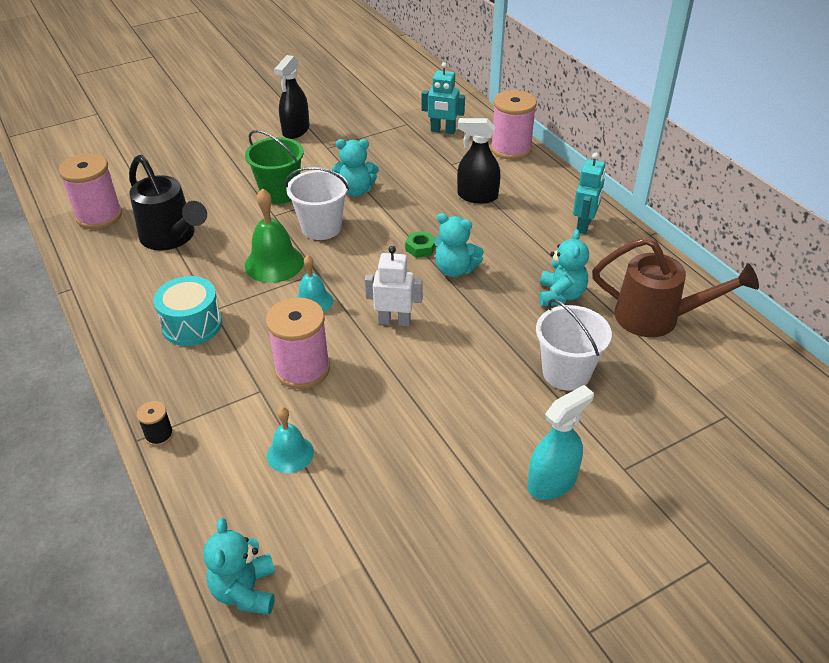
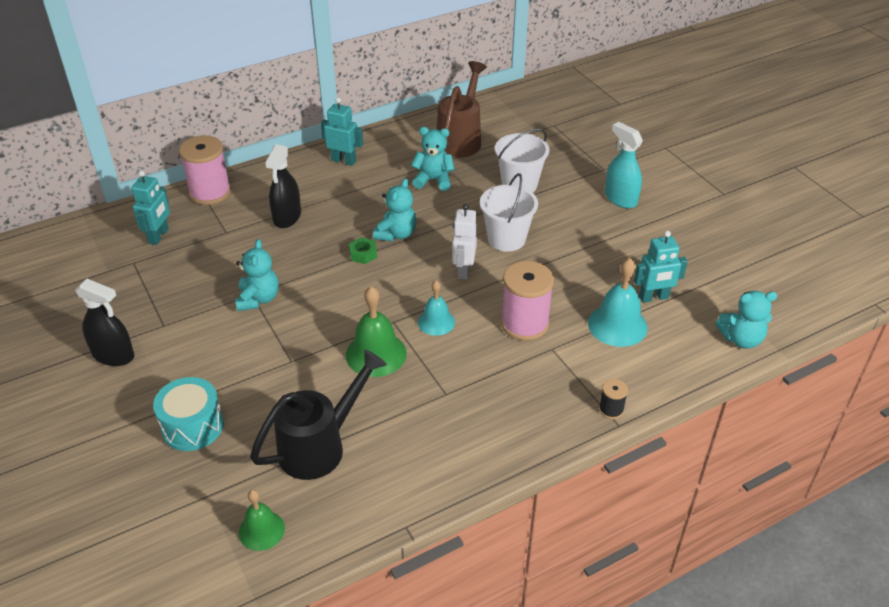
camera: 90 degrees left, 0 degrees up
(99, 216) = (261, 530): pink spool -> green bell
(192, 325) = (468, 407): turquoise drum -> turquoise drum (192, 426)
(280, 192) = (248, 359): green bucket -> none
(290, 453) = (617, 325): turquoise bell -> turquoise bell, size x1.58
(321, 227) = (320, 322): white bucket -> white bucket (506, 239)
(337, 498) = (654, 297): none -> turquoise robot

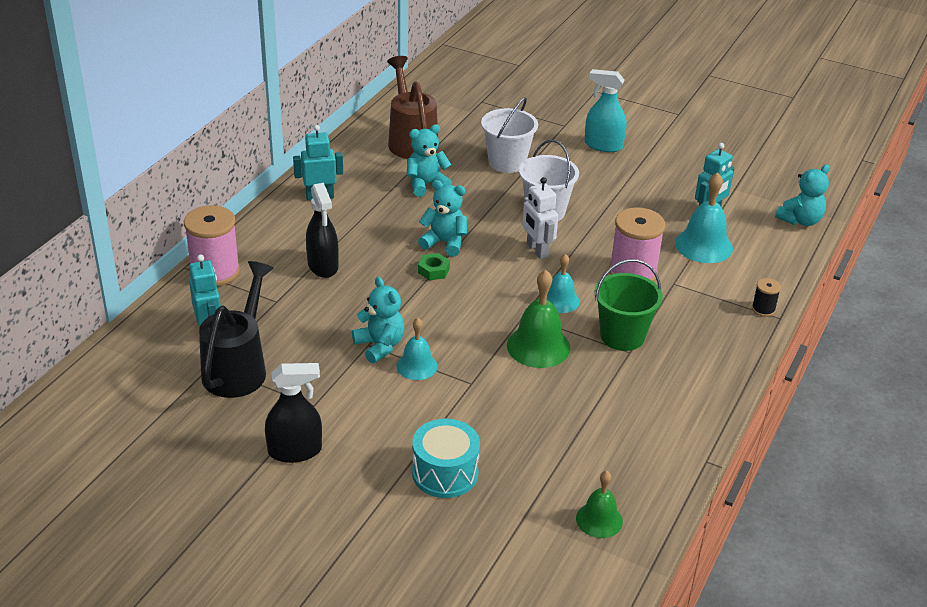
camera: 35 degrees left, 5 degrees down
(267, 327) = (417, 366): none -> turquoise bell
(320, 446) = (573, 436): black watering can -> black watering can (238, 367)
(396, 234) = (444, 242): turquoise teddy bear -> turquoise teddy bear turned 60 degrees counterclockwise
(454, 376) = (622, 336): none -> green bucket

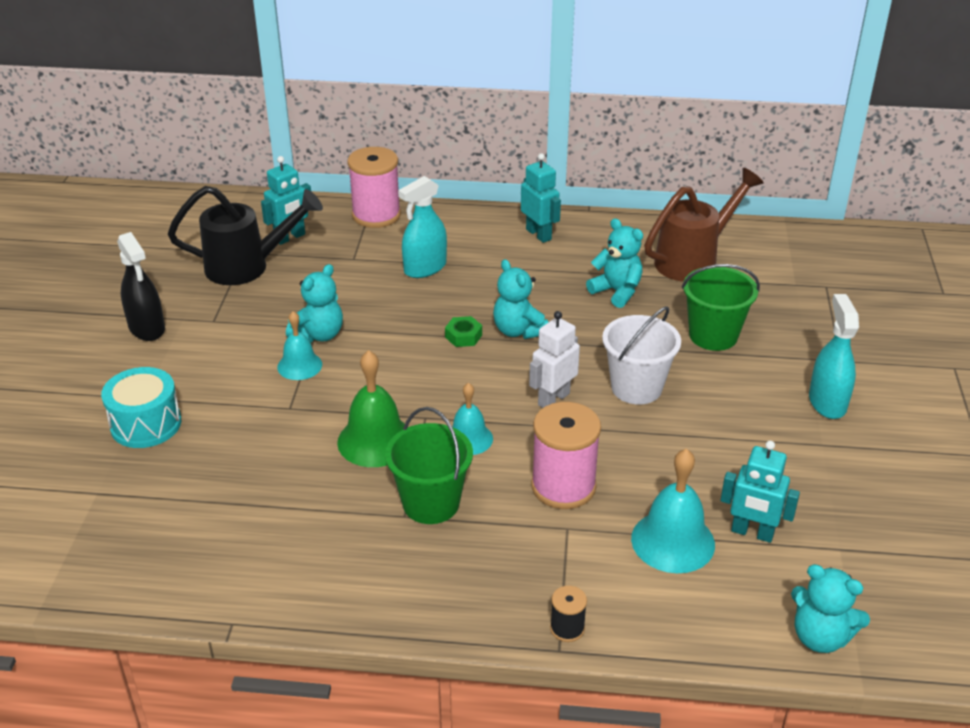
camera: 70 degrees right, 0 degrees up
(323, 266) = (425, 268): black spray bottle -> turquoise spray bottle
(444, 242) = (518, 331): turquoise teddy bear -> turquoise teddy bear turned 150 degrees clockwise
(507, 162) = (713, 335): white bucket -> green bucket
(599, 520) = (107, 550): green bell -> none

